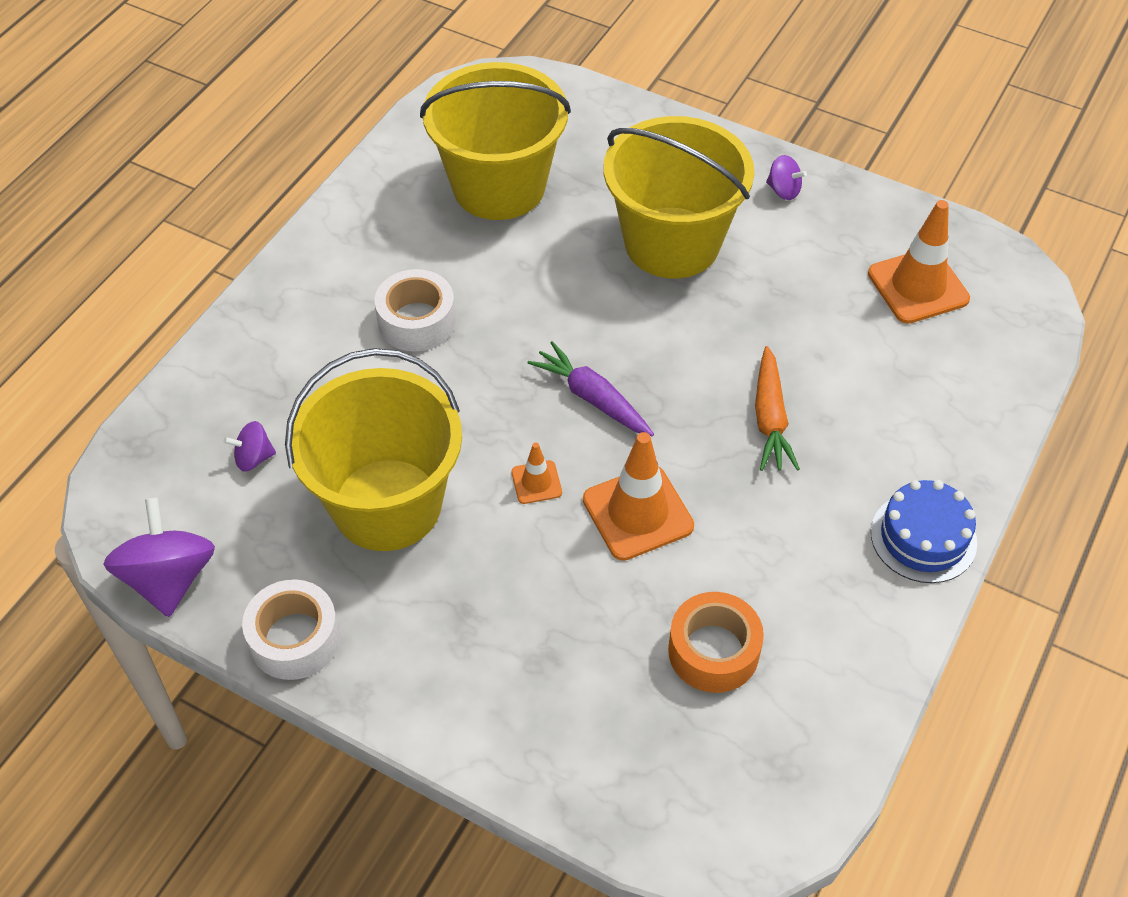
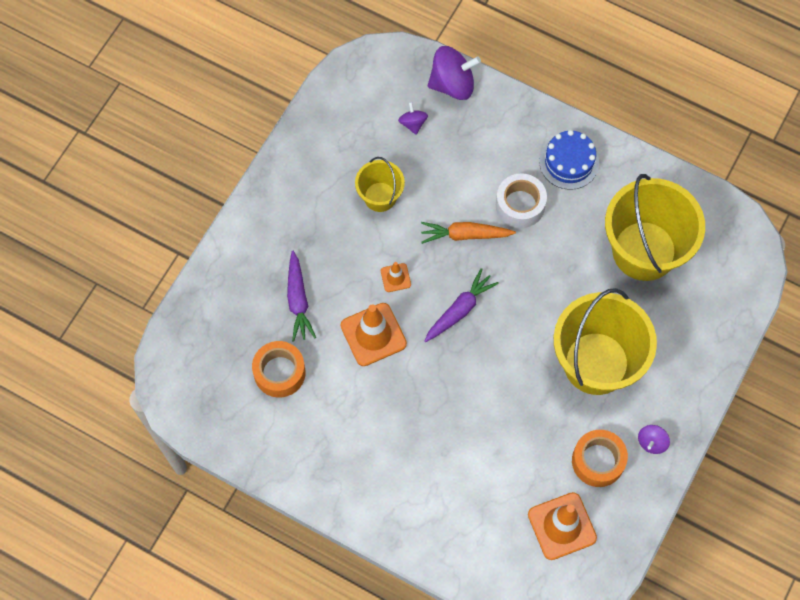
camera: 90 degrees right, 15 degrees up
(169, 578) = (332, 91): purple spinning top -> purple spinning top (452, 84)
(294, 639) = (293, 156): white tape -> none
(387, 504) = (380, 197): yellow bucket -> yellow bucket, size x0.51
(578, 625) = (298, 300): none -> purple carrot
(770, 419) = (444, 417): orange carrot -> orange carrot (465, 235)
(817, 246) = (598, 461): none -> orange tape
(923, 537) = (354, 500): blue cake -> blue cake (569, 162)

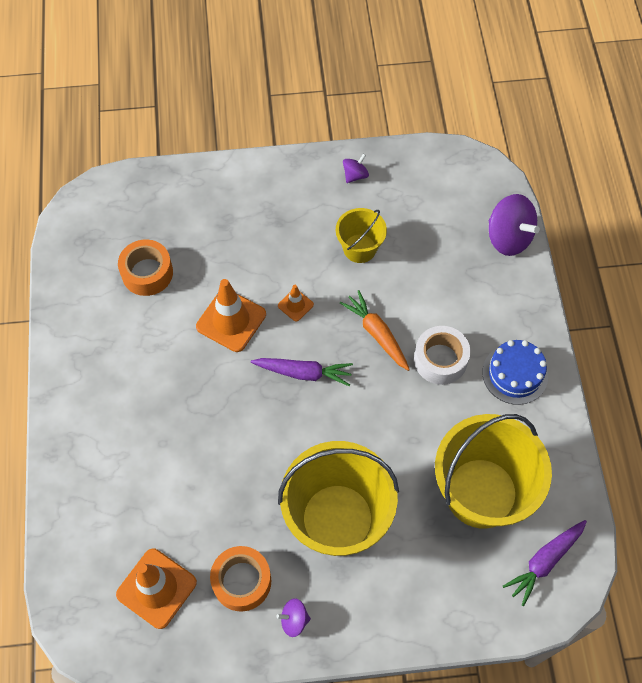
camera: 55 degrees right, 5 degrees down
(298, 300) = (220, 247): purple carrot -> purple carrot (544, 562)
(413, 123) = (446, 231): purple spinning top -> purple spinning top (355, 175)

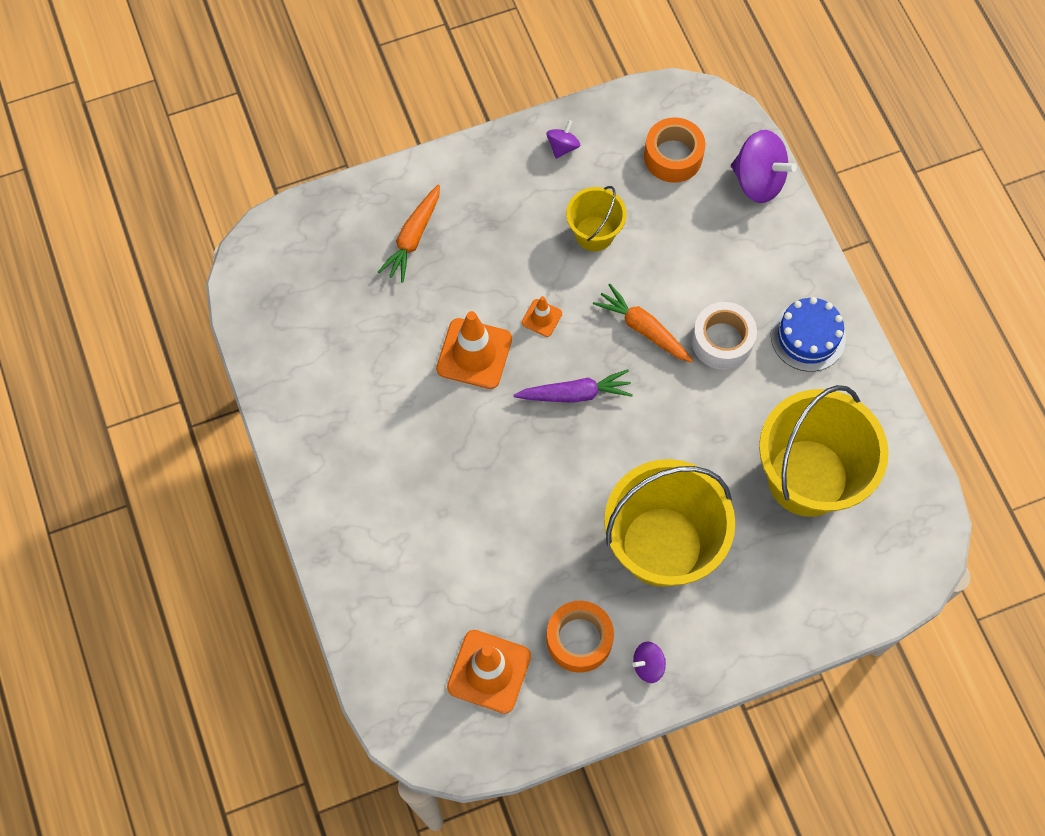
camera: 15 degrees left, 5 degrees up
(147, 273) = (359, 322): orange tape -> orange tape (673, 156)
(212, 218) = (413, 238): none -> orange carrot
(544, 562) = (894, 534): purple carrot -> none

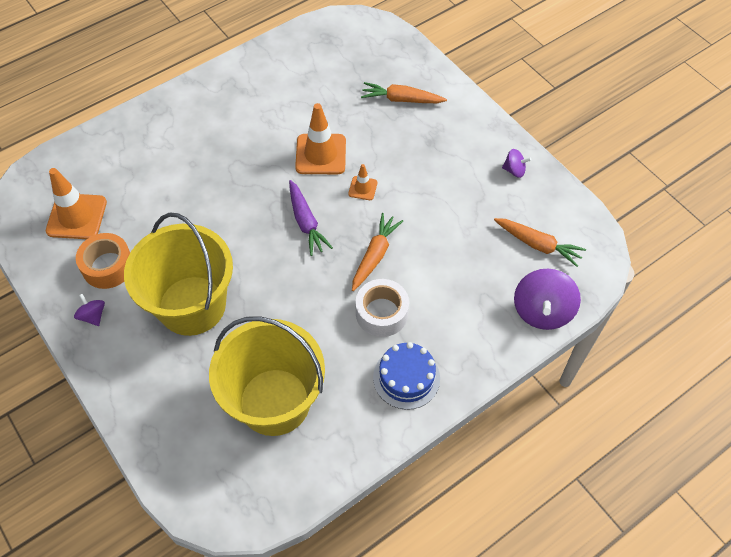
camera: 75 degrees right, 10 degrees down
(594, 233) = (446, 206): yellow bucket -> none
(673, 156) = (538, 245): orange tape -> orange carrot

